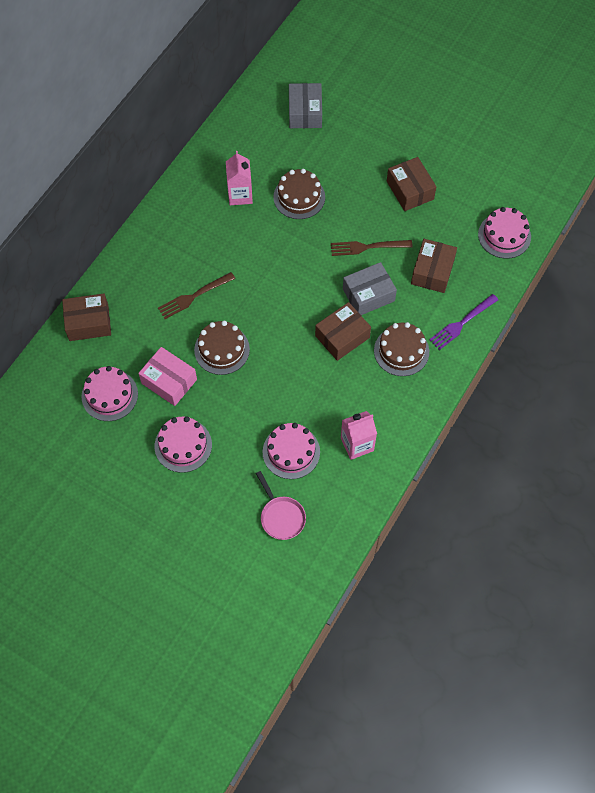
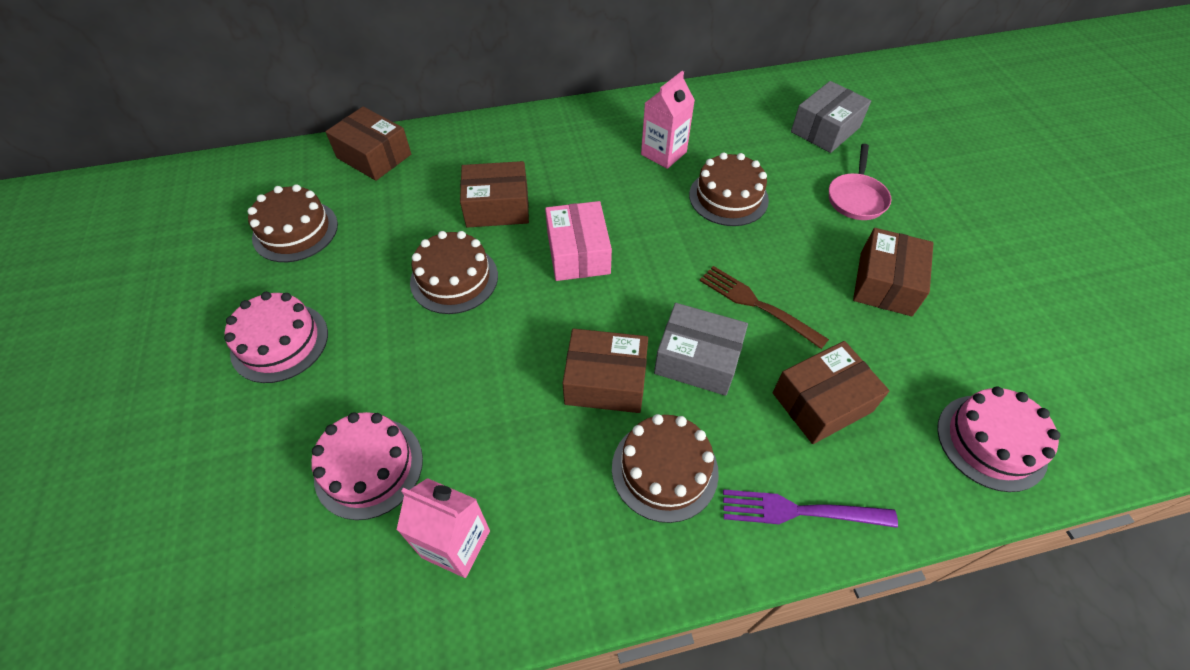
camera: 45 degrees right, 10 degrees down
(109, 395) = (295, 231): pink cake -> brown cake
(169, 381) = (362, 265): pink box -> pink box (578, 253)
(194, 296) = (497, 207): brown fork -> brown box
(281, 517) = (244, 544): pink pan -> pink pan (856, 198)

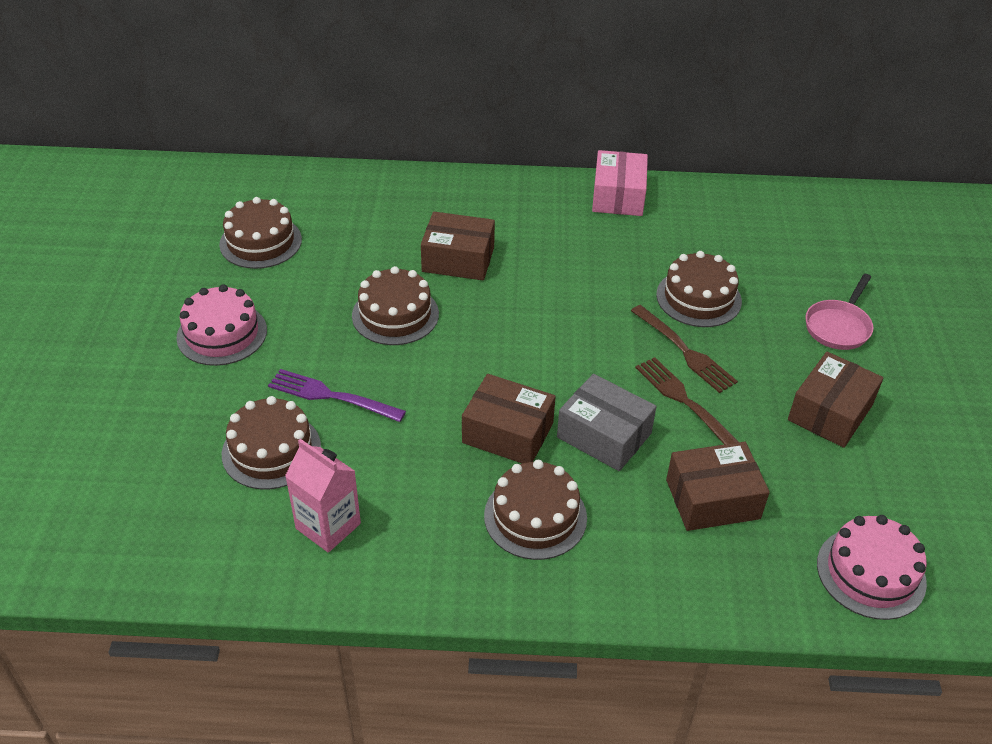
camera: 15 degrees right, 10 degrees down
(369, 467) = (271, 450): pink cake -> brown cake
(374, 156) = (353, 189): brown box -> none
(578, 253) = (523, 317): pink box -> pink box (618, 196)
(663, 153) = (647, 242): pink carton -> none
(736, 253) = (684, 351): none -> brown fork
(800, 511) = (650, 580): purple fork -> purple fork (331, 396)
(825, 129) = (836, 253): grey box -> none

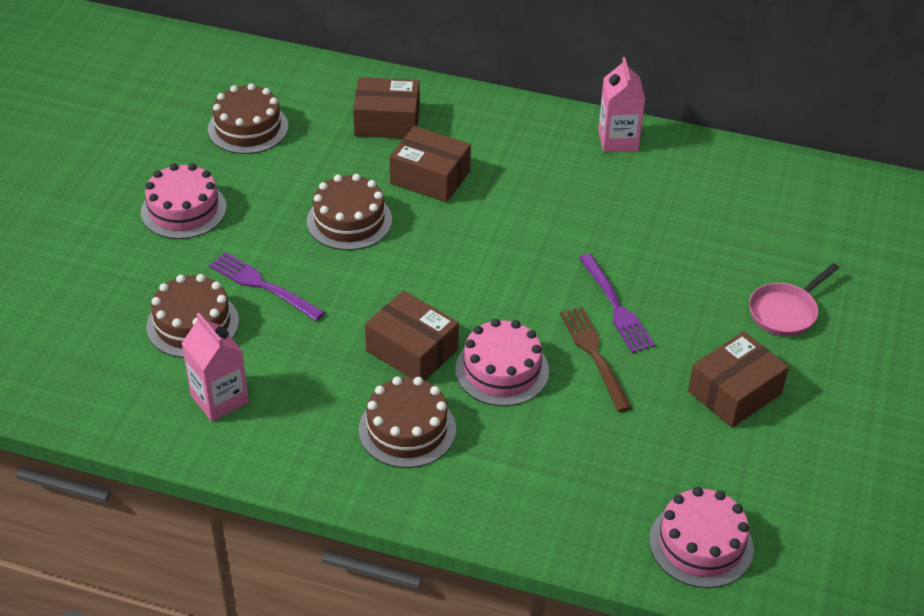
camera: 15 degrees right, 0 degrees up
(604, 435) = (502, 370): grey box -> pink cake
(618, 196) = (618, 140): pink box -> pink carton
(684, 351) = (616, 306): brown fork -> purple fork
(698, 298) = (654, 257): brown cake -> none
(712, 499) = (580, 448): brown box -> brown box (387, 121)

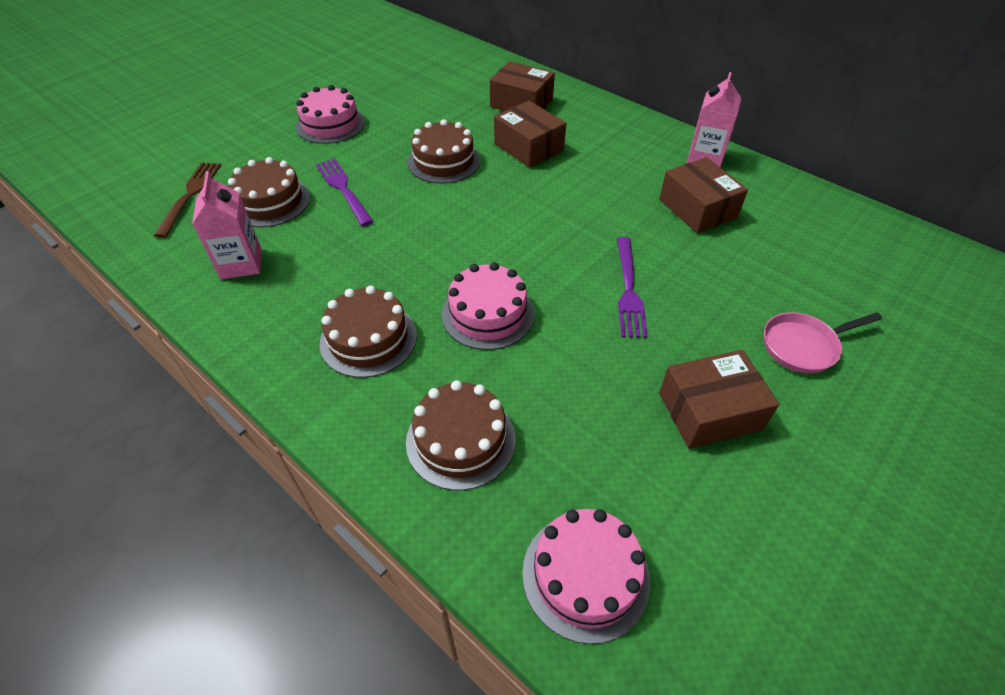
camera: 25 degrees right, 5 degrees up
(248, 128) = (417, 85): brown cake -> brown cake (460, 440)
(412, 350) = (421, 272): brown box -> brown box (697, 208)
(594, 355) = (583, 327): brown fork -> brown fork (190, 195)

